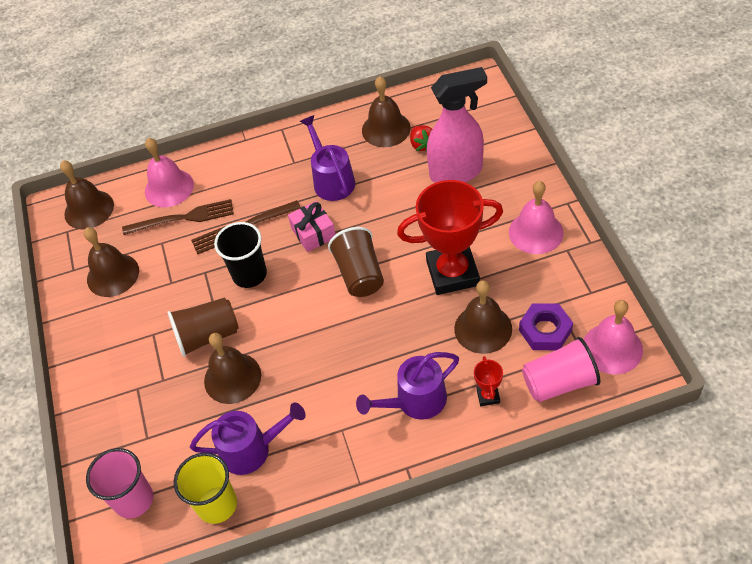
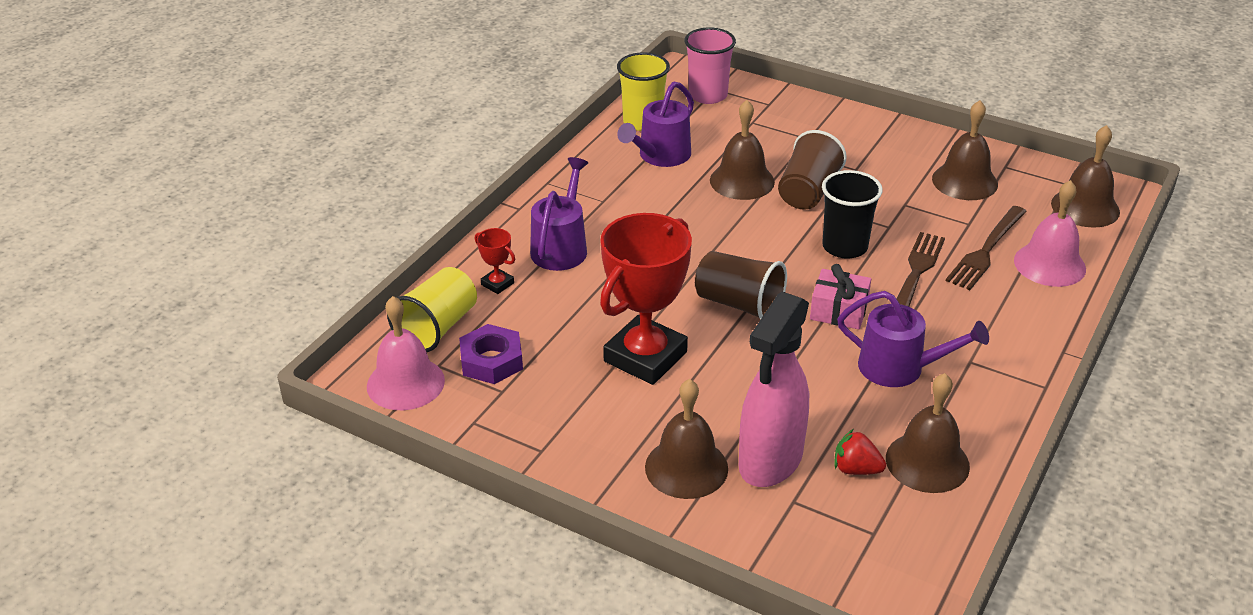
camera: 130 degrees right, 15 degrees down
(483, 328) = (558, 328): brown bell -> brown bell (686, 467)
(536, 232) = (597, 448): pink bell -> none
(559, 382) = (437, 328): pink cup -> yellow cup

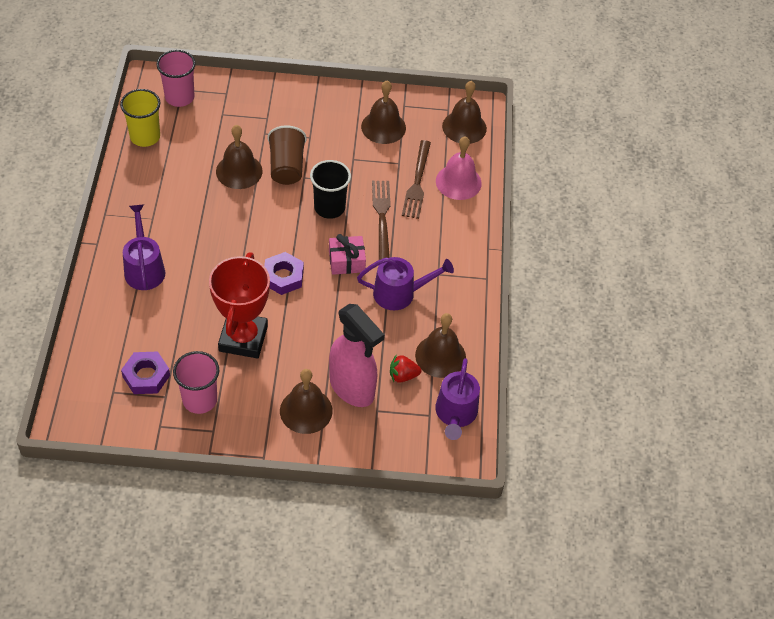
camera: 30 degrees left, 15 degrees up
(405, 383) = (99, 413): pink bell -> none
(437, 328) = (95, 363): yellow cup -> none
(497, 284) = (117, 313): red trophy -> none
(545, 408) = (199, 400): none -> pink cup
(660, 156) = (173, 165): purple watering can -> purple watering can (455, 414)
(739, 304) = (283, 277): brown cup -> purple nut
(770, 461) = (352, 388): pink spray bottle -> pink spray bottle turned 45 degrees counterclockwise

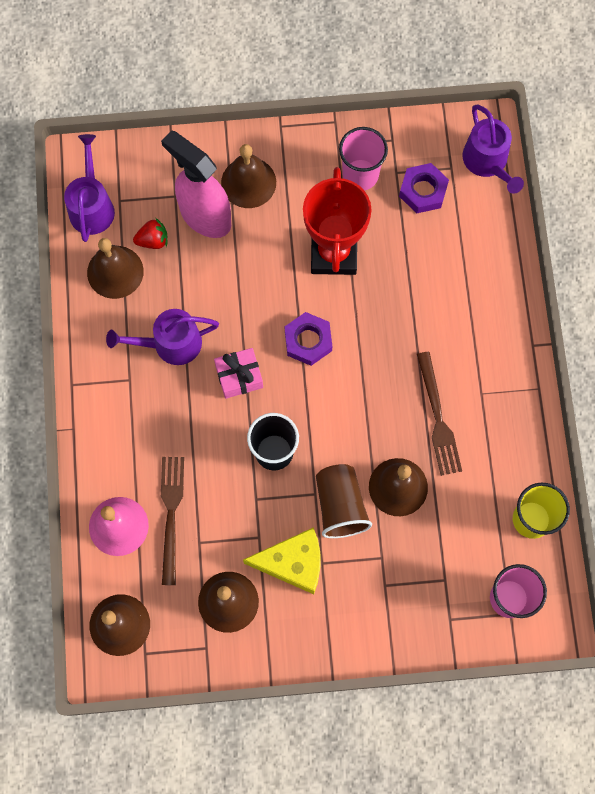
camera: 175 degrees right, 20 degrees up
(144, 268) = (468, 322): purple watering can -> purple watering can (487, 162)
(331, 140) = (293, 563): none -> yellow cheese
(382, 217) = (207, 450): brown fork -> brown fork (438, 418)

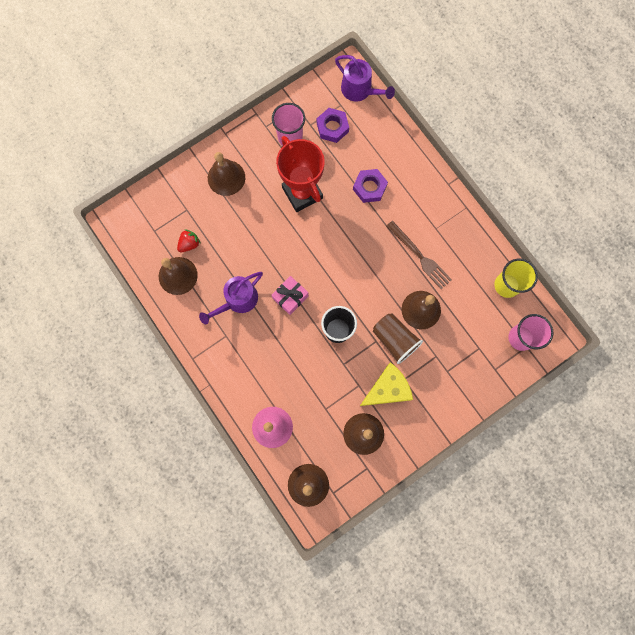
camera: 30 degrees left, 5 degrees up
(92, 206) = (139, 243): purple watering can -> none
(171, 514) = (299, 402): brown fork -> none
(205, 216) = (212, 212): pink spray bottle -> none
(308, 341) = (318, 253): purple nut -> purple nut (369, 187)

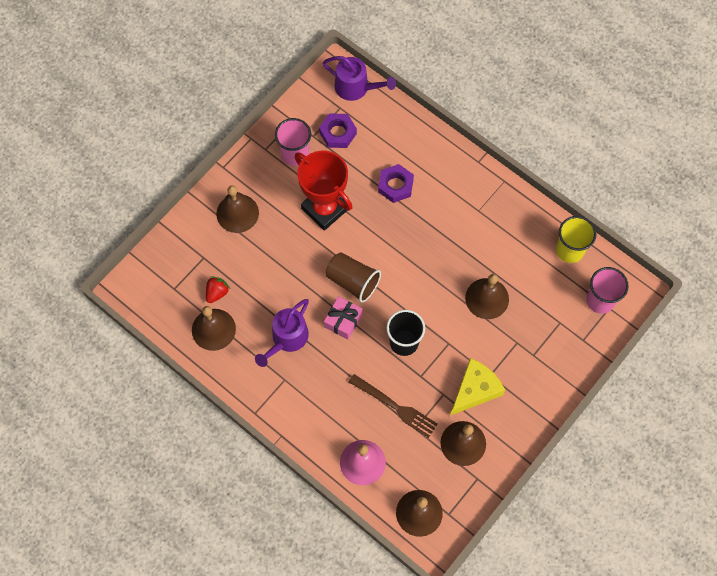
camera: 15 degrees left, 10 degrees down
(394, 340) = (468, 336): brown cup -> brown cup (353, 281)
(420, 257) = (470, 244): brown fork -> brown fork (395, 407)

